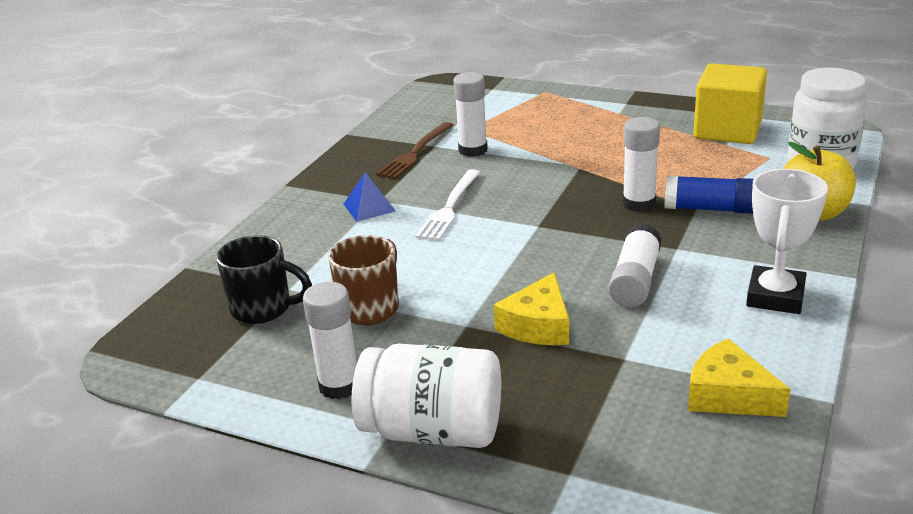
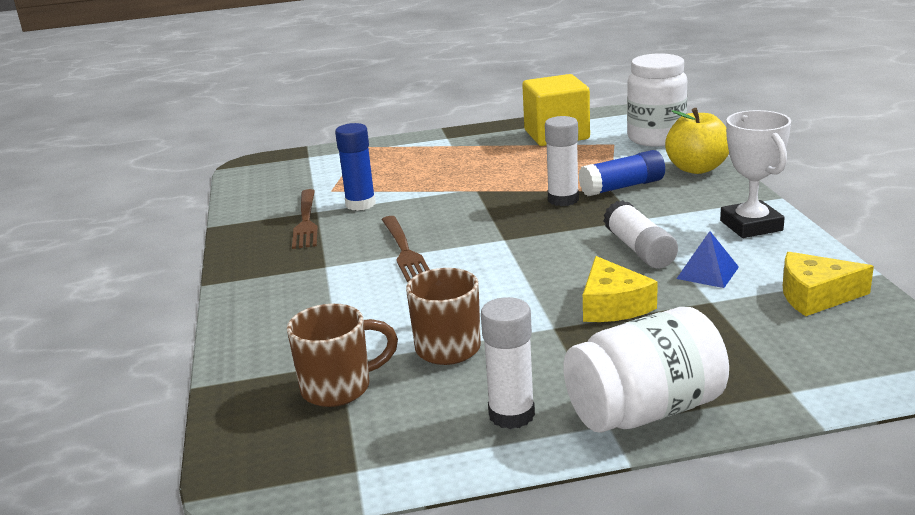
camera: 35 degrees left, 5 degrees down
(264, 309) = (339, 388): black mug -> brown mug
(369, 207) = (324, 274): blue pyramid -> blue pyramid (707, 272)
(449, 208) = (404, 251): white fork -> brown fork
(473, 150) = (360, 204): white glue stick -> blue glue stick

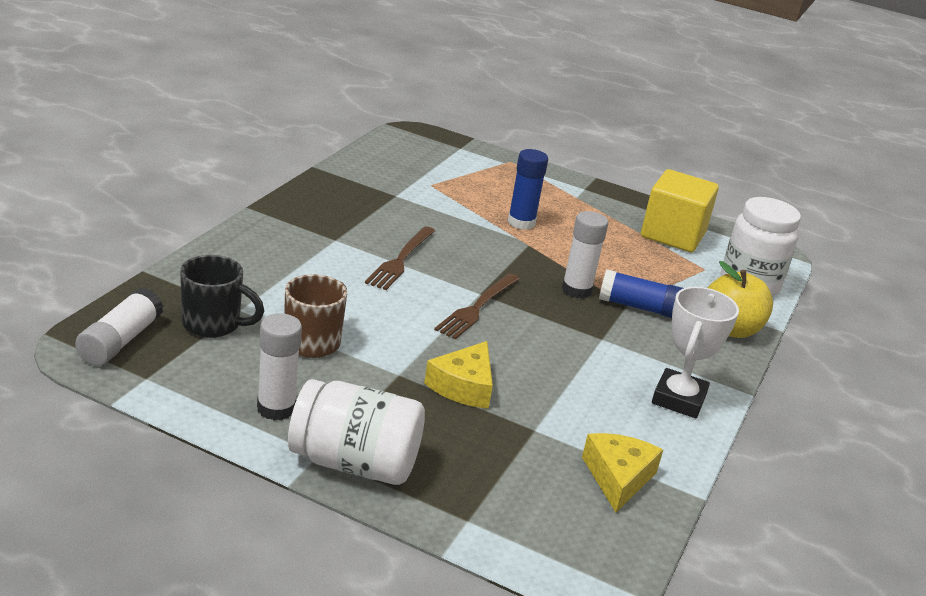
camera: 30 degrees right, 5 degrees up
(306, 221) = (376, 199): brown fork -> brown fork (477, 308)
(339, 388) = (214, 325): brown mug -> black mug
(360, 204) = (431, 207): blue glue stick -> blue glue stick (521, 222)
(639, 249) = (558, 361): white glue stick -> white glue stick (120, 341)
(707, 272) = (573, 409): blue pyramid -> none
(815, 296) = (618, 478): yellow cheese -> yellow cheese turned 60 degrees clockwise

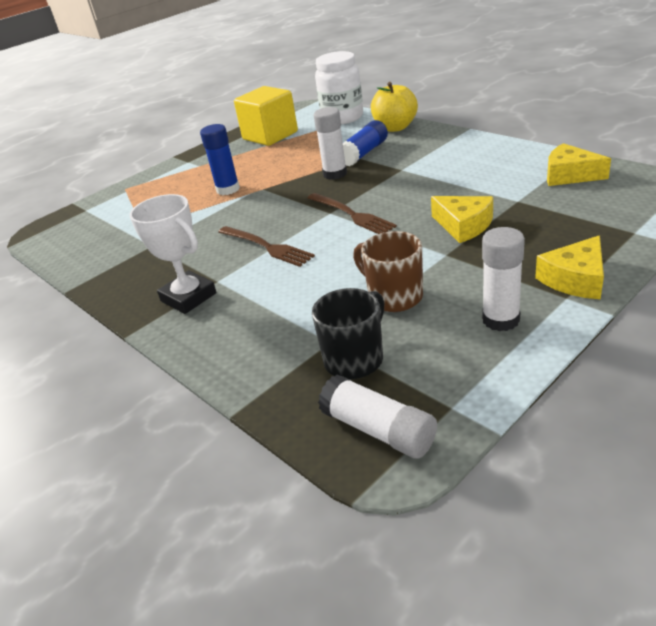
camera: 60 degrees left, 5 degrees up
(354, 463) = (575, 279): white jar -> yellow cheese
(679, 399) = (476, 149): white trophy -> white trophy (188, 297)

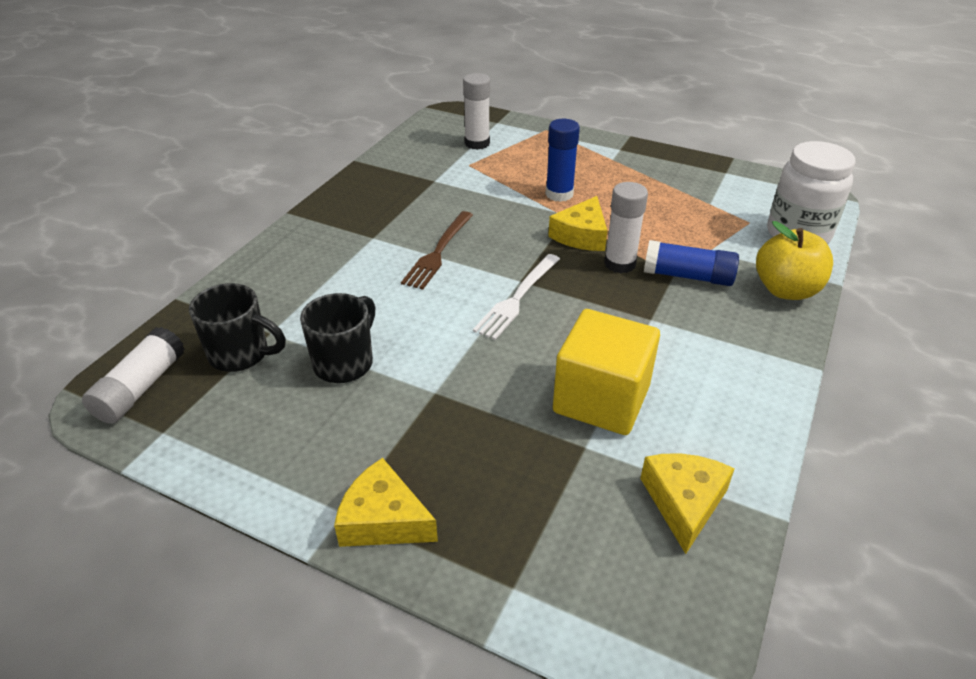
camera: 65 degrees right, 5 degrees up
(188, 297) = (344, 228): white trophy -> none
(270, 135) = (712, 188): yellow cube -> yellow cube (601, 399)
(351, 215) = (517, 298): brown fork -> white fork
(393, 296) = (345, 362): brown mug -> black mug
(463, 226) = (505, 399): yellow cheese -> yellow cheese (581, 235)
(500, 320) = (299, 454): white glue stick -> white glue stick (477, 143)

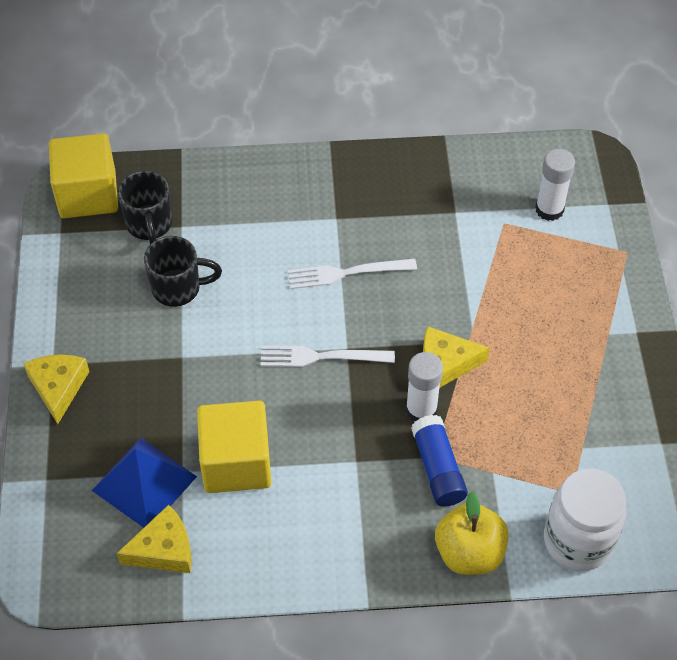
camera: 60 degrees right, 15 degrees up
(141, 388) = (88, 194): white glue stick -> yellow cube
(438, 252) = (346, 273): brown fork -> white fork
(559, 194) = (504, 317): blue glue stick -> none
(581, 486) = (144, 483): none -> blue pyramid

